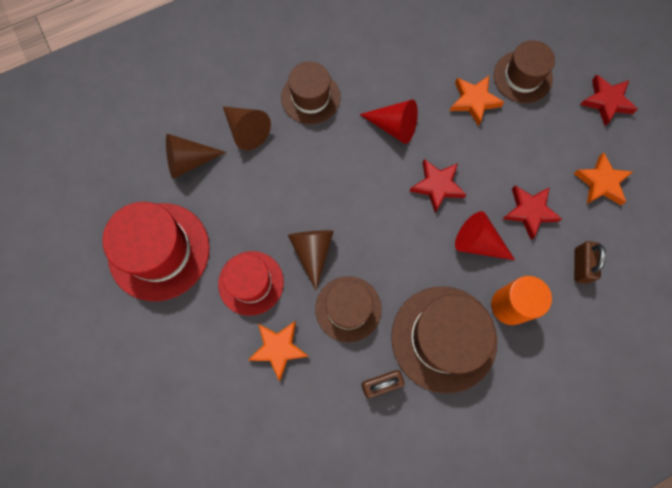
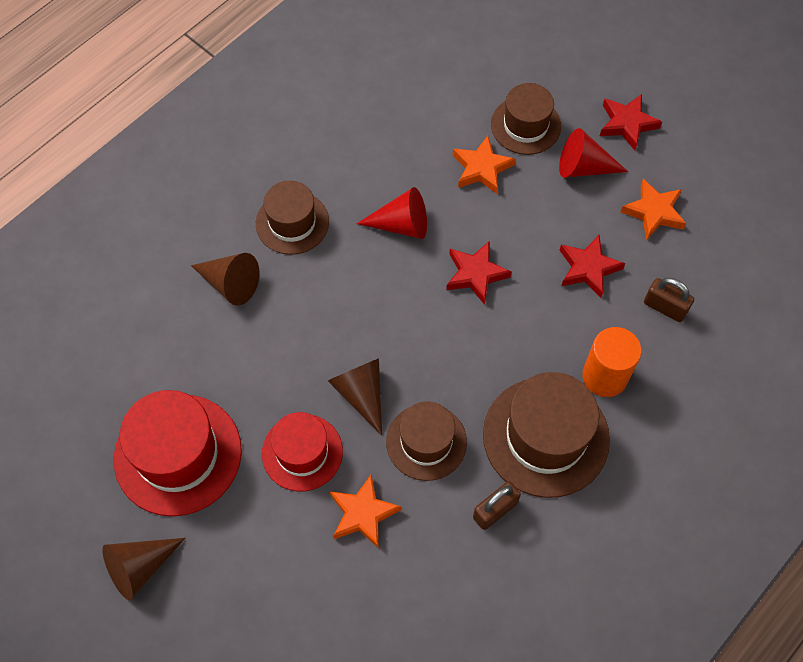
camera: 20 degrees left, 10 degrees down
(189, 161) = (174, 340): brown cone -> brown cone (140, 567)
(478, 243) = (544, 321): red cone -> red cone (584, 167)
(580, 265) = (665, 307): brown padlock -> brown padlock turned 45 degrees counterclockwise

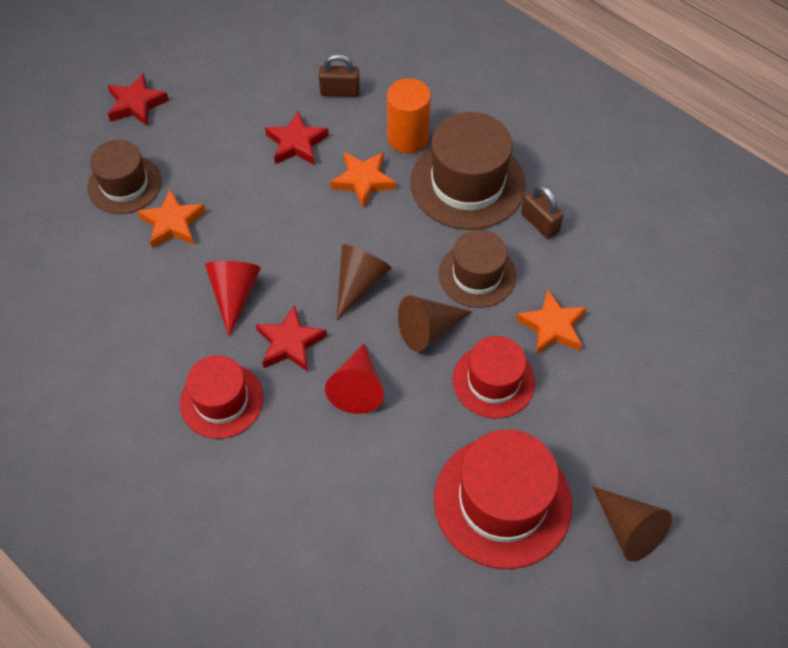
camera: 90 degrees left, 5 degrees down
(230, 284) = (296, 461): brown cone -> brown cone (359, 283)
(292, 222) = (221, 400): brown hat -> red hat
(475, 274) = (298, 231): red star -> red star (290, 343)
(584, 167) = (182, 140): red cone -> red cone (357, 387)
(654, 212) = (239, 91): orange star -> orange star (363, 180)
(665, 307) = (340, 91): brown padlock -> brown padlock turned 60 degrees clockwise

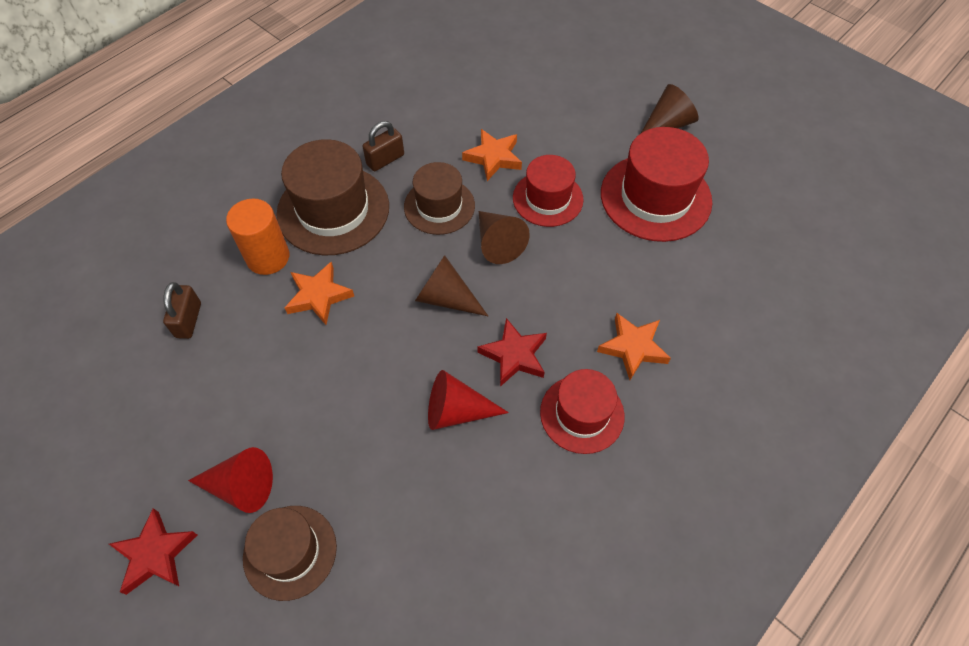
camera: 90 degrees left, 0 degrees up
(173, 223) = (356, 486): orange star -> orange star (633, 347)
(296, 143) = (257, 360): red star -> none
(357, 387) = (560, 297): red cone -> red cone (241, 486)

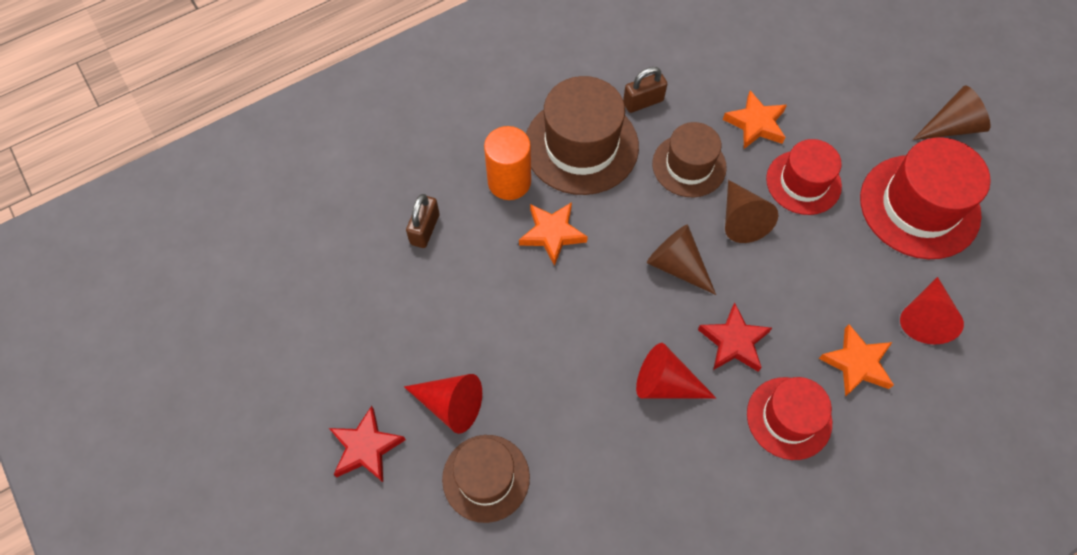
camera: 15 degrees right, 5 degrees up
(684, 292) = (925, 317): none -> red cone

